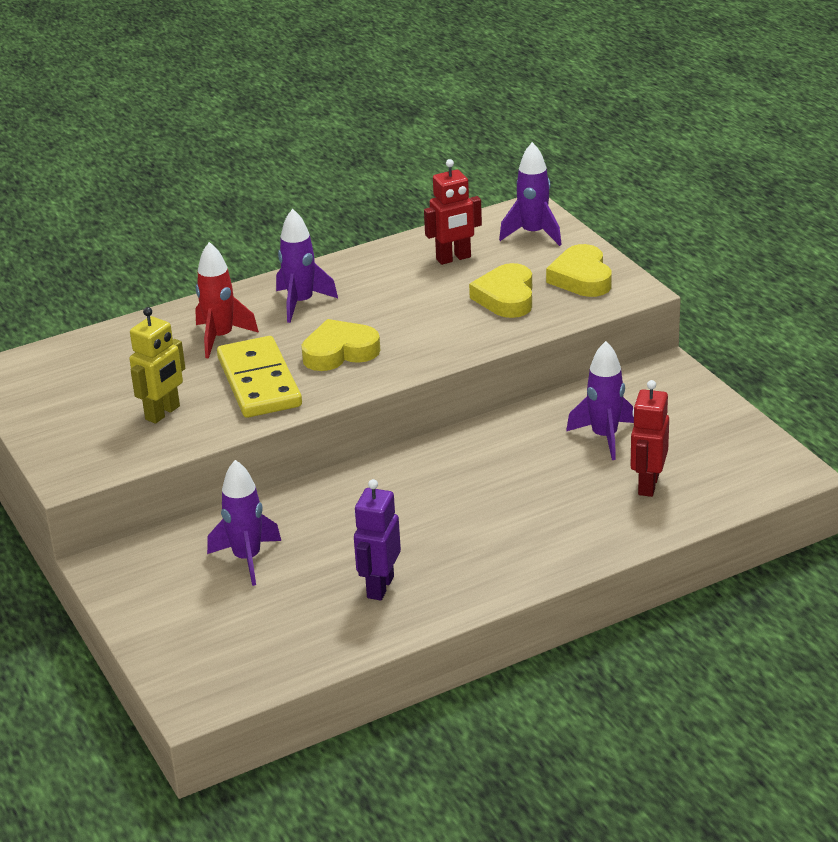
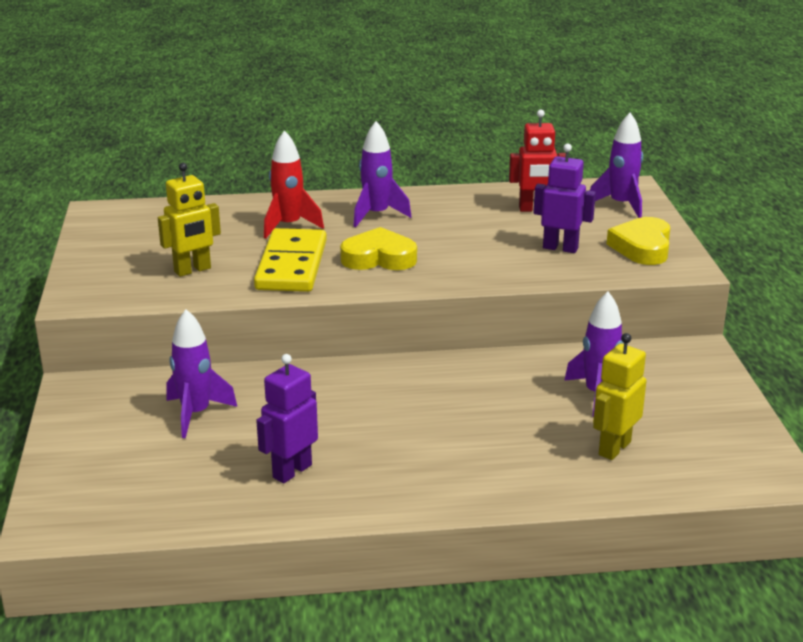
camera: 20 degrees right, 5 degrees down
(506, 297) = (560, 248): yellow heart -> purple robot
(647, 485) = (614, 448): red robot -> yellow robot

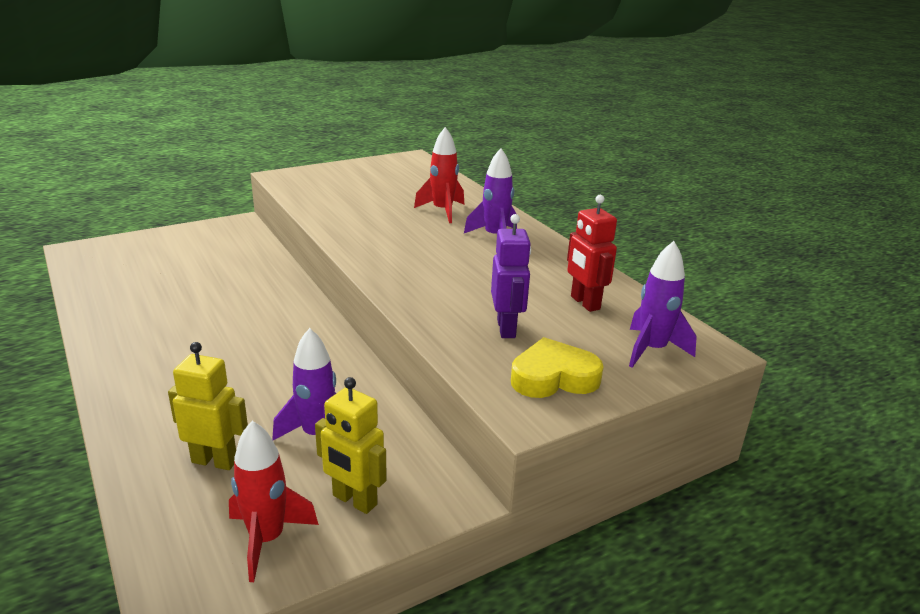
camera: 65 degrees right, 0 degrees up
(193, 270) = (343, 196): yellow robot -> yellow robot (354, 500)
(196, 414) = (217, 263): purple rocket -> none
(291, 265) = (375, 223): yellow domino -> none
(291, 471) = (148, 309): purple robot -> none
(379, 258) = (413, 251): yellow heart -> none
(722, 433) = (267, 539): none -> red rocket

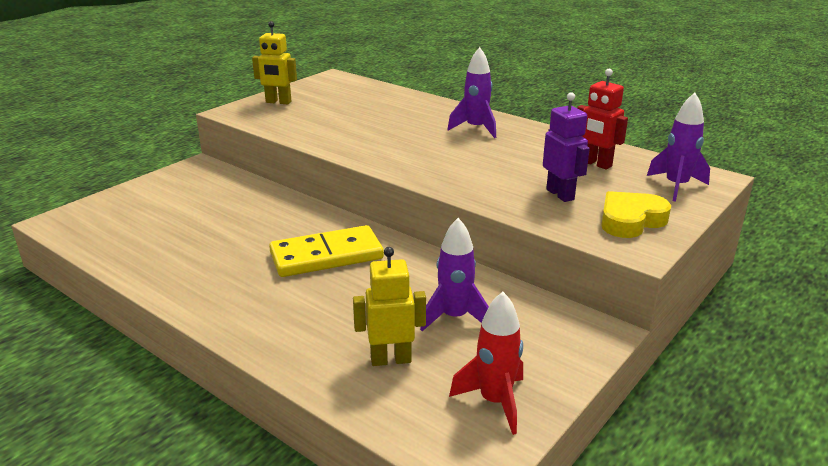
camera: 20 degrees left, 0 degrees up
(261, 337) = (326, 256): none -> yellow domino
(354, 500) = (532, 355): yellow robot -> yellow robot (278, 102)
(442, 211) = (410, 116): red rocket -> none

